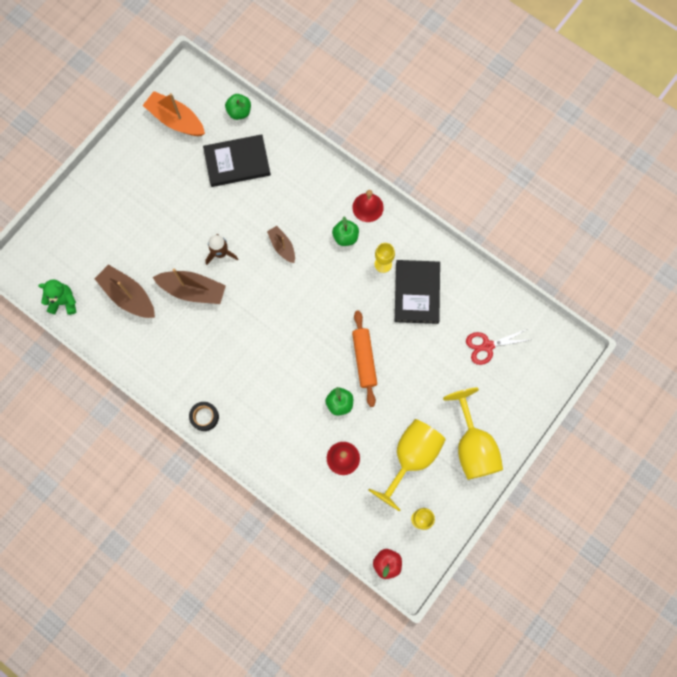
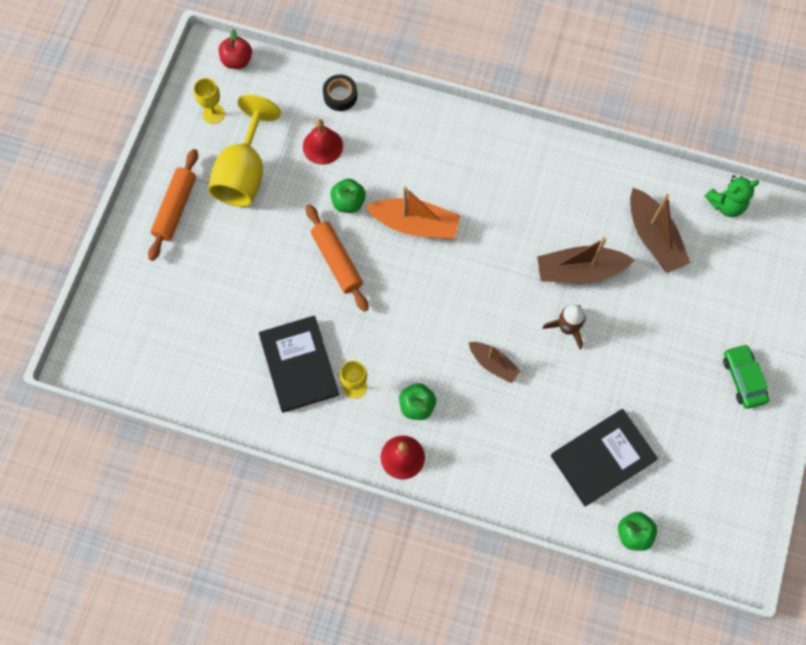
camera: 160 degrees right, 5 degrees down
(120, 179) = (743, 379): none -> green car
(128, 296) = (653, 237): brown boat -> brown boat turned 45 degrees clockwise
(176, 120) = (714, 489): orange boat -> orange boat (415, 224)
(204, 417) = (498, 136): black tape -> black tape (340, 96)
(472, 446) = (175, 208): yellow goblet -> orange rolling pin
(487, 346) = (189, 329): red scissors -> none

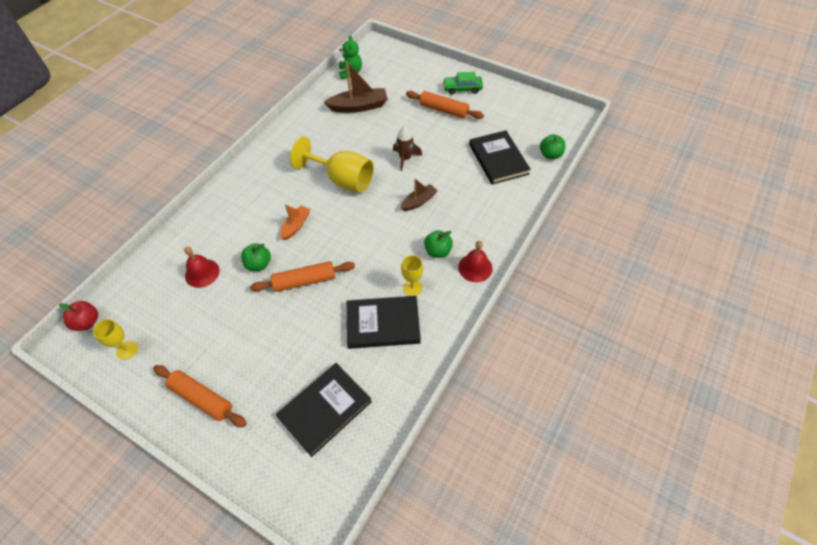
camera: 75 degrees left, 15 degrees down
(185, 332) = (325, 409): none -> black book
(244, 172) = (196, 335): yellow goblet -> yellow goblet (342, 179)
(340, 96) = (165, 253): black tape -> none
(415, 224) = (296, 226): orange boat -> orange boat, size x0.60
(579, 271) = (367, 144): brown boat -> none
(684, 360) = (444, 110): none -> orange rolling pin

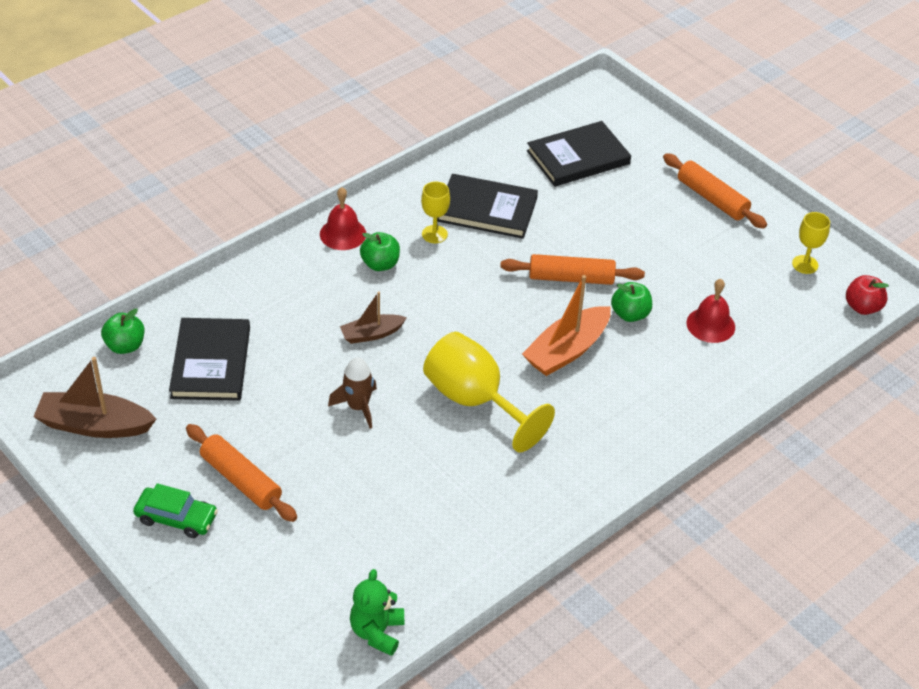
camera: 165 degrees left, 10 degrees down
(296, 226) = (567, 351): orange boat -> orange boat, size x1.67
(359, 106) = (394, 537): brown boat -> brown boat (94, 425)

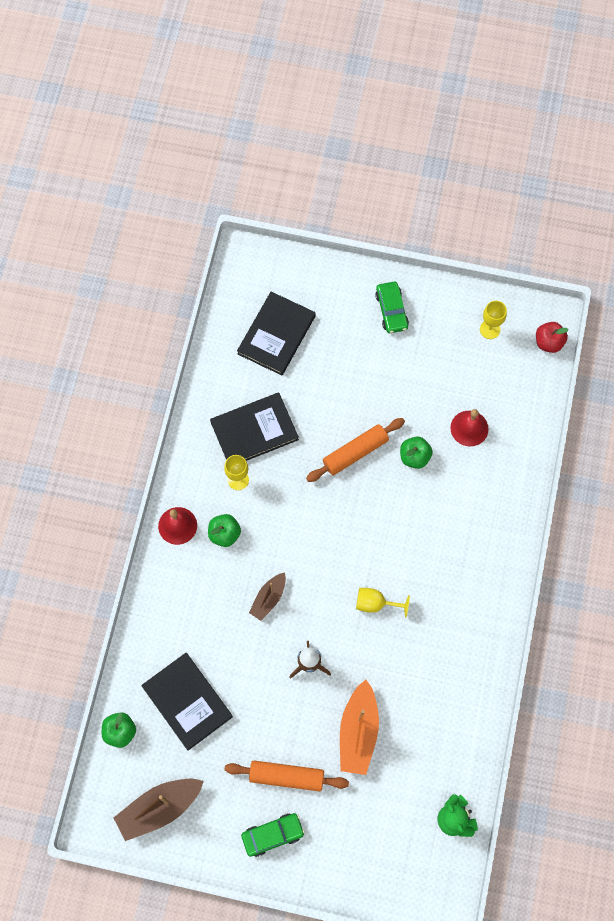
camera: 35 degrees left, 25 degrees up
(475, 401) = (375, 603): yellow goblet -> yellow goblet, size x0.51
(567, 351) = (399, 518): orange boat -> orange boat (358, 732)
(712, 199) = (391, 310): orange rolling pin -> green car

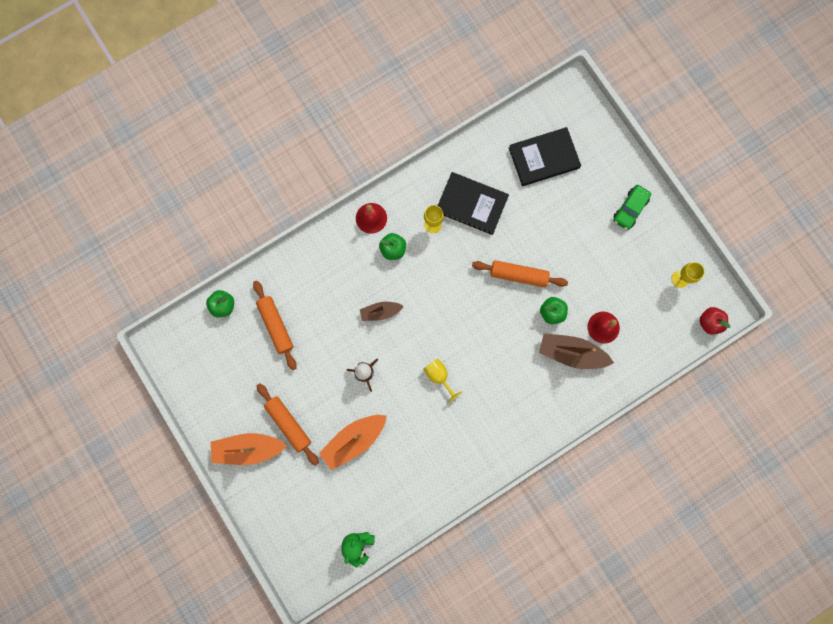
camera: 45 degrees right, 10 degrees up
(159, 808) = (202, 370): brown boat -> brown boat (571, 353)
(187, 702) = (276, 326): black book -> orange rolling pin
(273, 835) = (248, 448): green car -> orange boat

